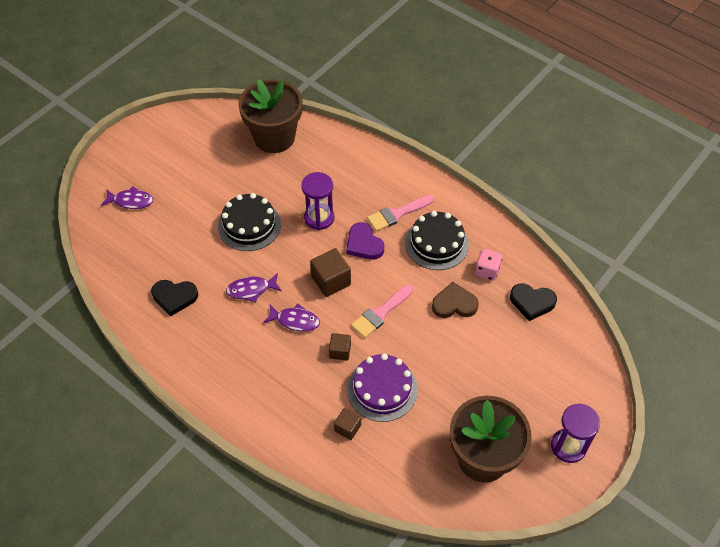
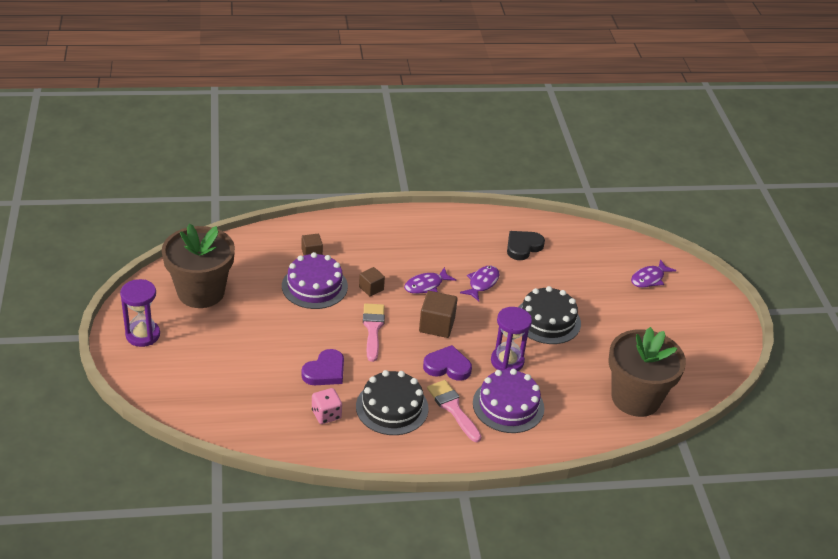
camera: 130 degrees right, 15 degrees down
(359, 190) = (508, 405): none -> purple cake
(397, 214) = (452, 408): pink brush -> pink brush turned 45 degrees counterclockwise
(454, 304) = (325, 371): brown heart -> purple heart
(532, 302) = (263, 415): black heart -> none

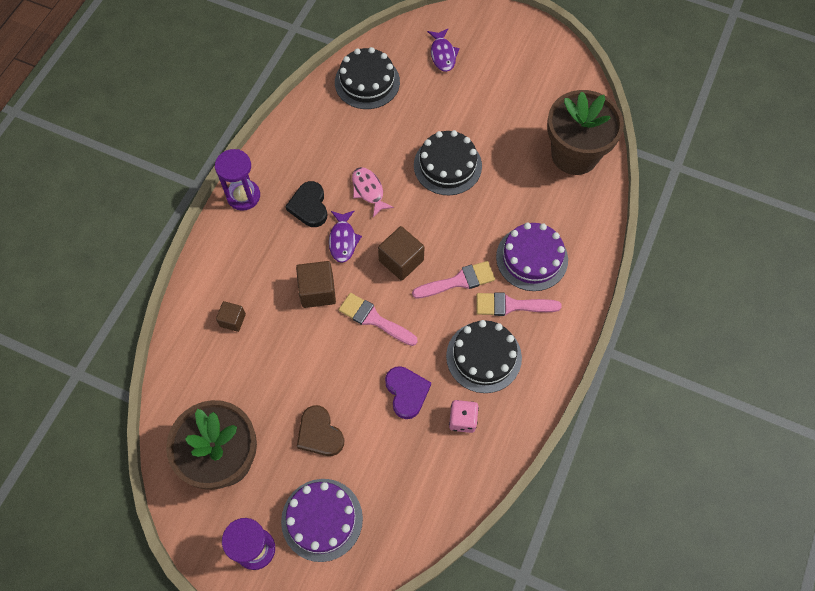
camera: 55 degrees left, 25 degrees up
(255, 334) = (319, 434): none -> brown heart
(314, 286) = (283, 342): purple cake -> purple cake (322, 519)
(371, 288) = (317, 291): brown cube -> brown cube, size x1.63
(447, 366) = (458, 281): purple heart -> pink brush
(482, 283) = (368, 190): purple fish -> pink fish
(507, 361) = (479, 228): purple hourglass -> purple hourglass (243, 196)
(523, 247) = (341, 128): black heart -> black heart (309, 206)
(578, 245) = (367, 82): none -> black cake

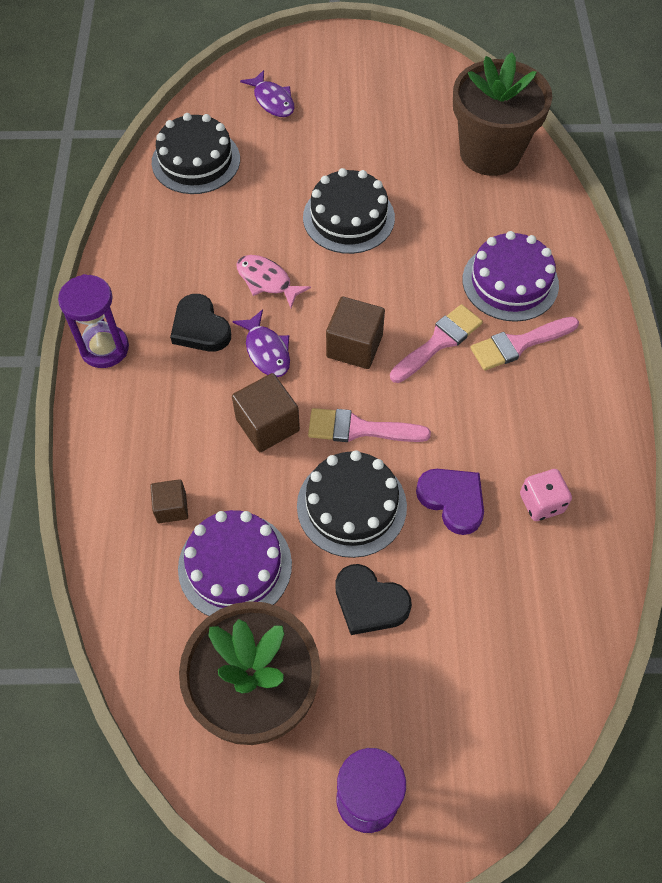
camera: 25 degrees left, 5 degrees down
(319, 434) = (369, 602): brown heart -> black heart
(322, 519) = (435, 714): purple cake -> purple cake (235, 566)
(483, 357) = (521, 417): black cake -> black cake (351, 506)

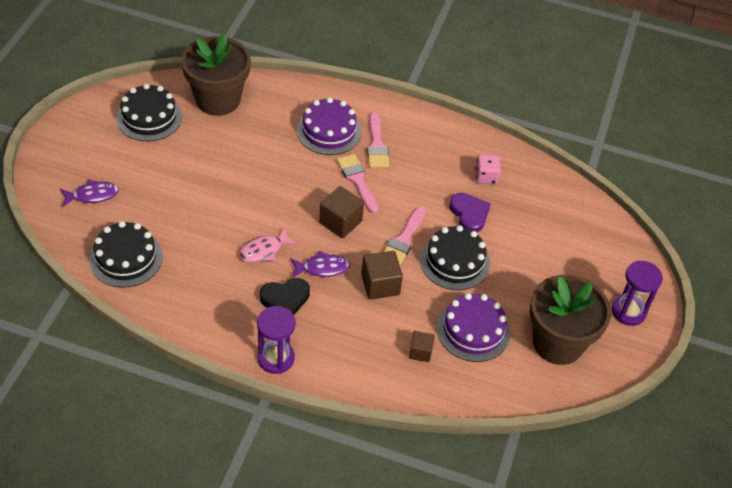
camera: 75 degrees left, 10 degrees down
(348, 217) = (232, 190): black cake -> black cake (149, 117)
(369, 602) = (519, 273): black heart -> none
(452, 500) = (469, 214): purple heart -> purple heart turned 90 degrees clockwise

